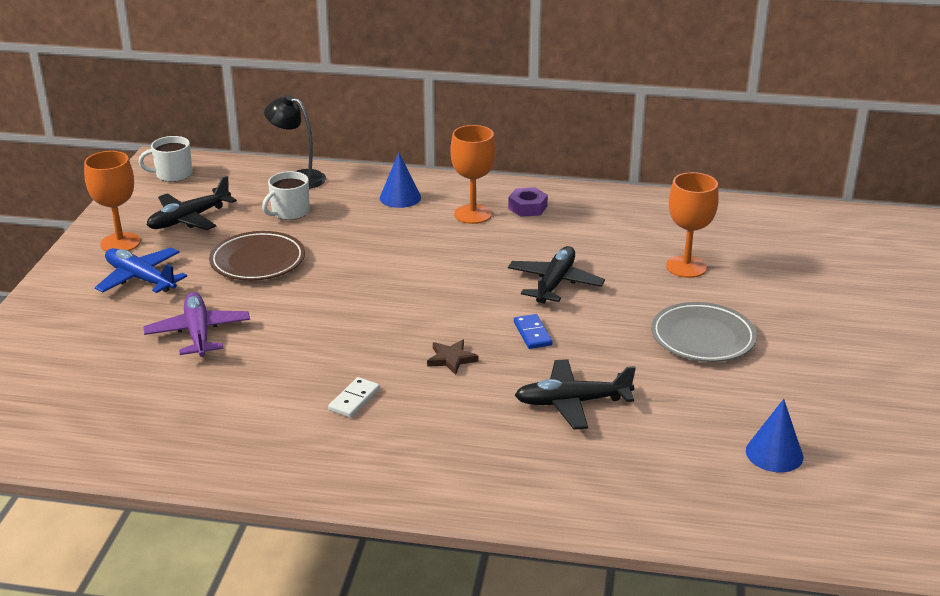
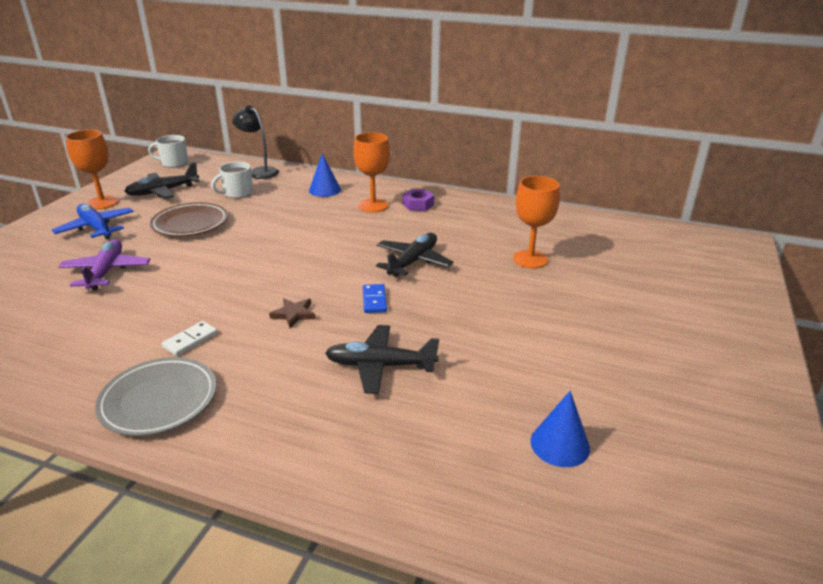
camera: 10 degrees right, 0 degrees up
(702, 338) = (524, 320): grey plate -> grey plate (159, 400)

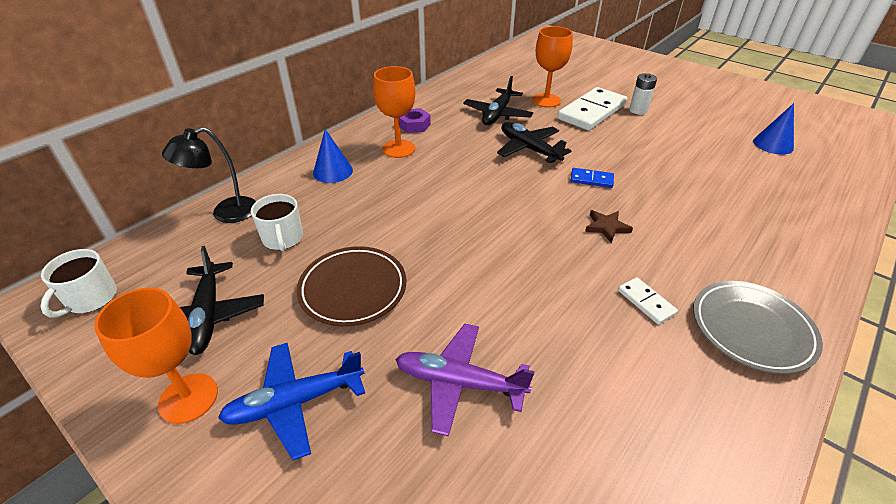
camera: 70 degrees left, 10 degrees up
(380, 366) = (692, 193): black plane -> black plane (497, 114)
(528, 289) = (591, 112): none -> white domino
(563, 321) = (638, 110): none -> white battery

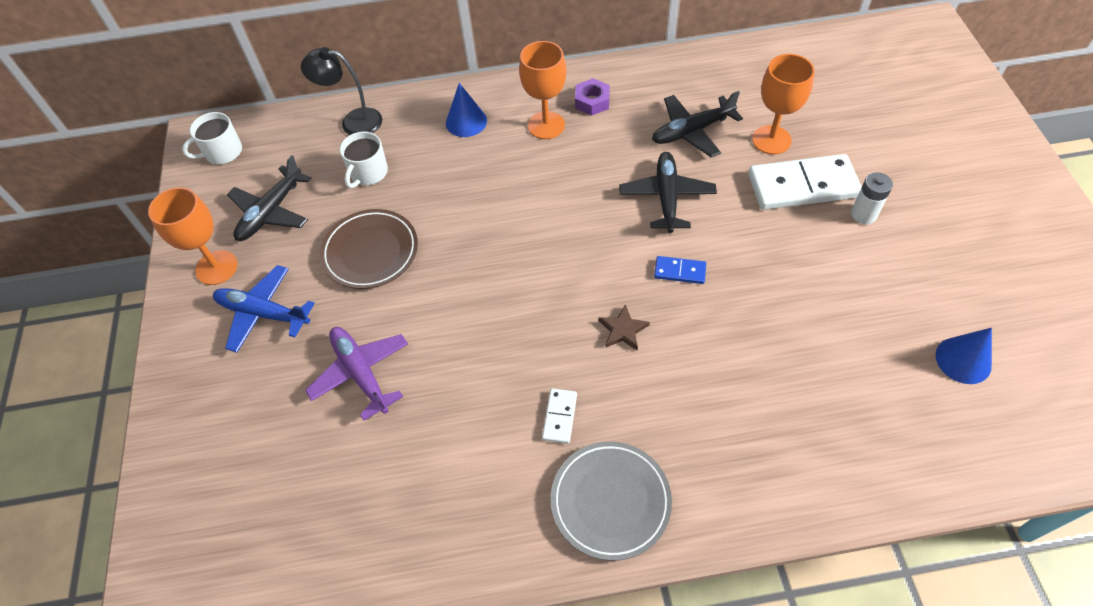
camera: 45 degrees right, 15 degrees up
(591, 180) = (679, 271): blue domino -> blue domino turned 45 degrees counterclockwise

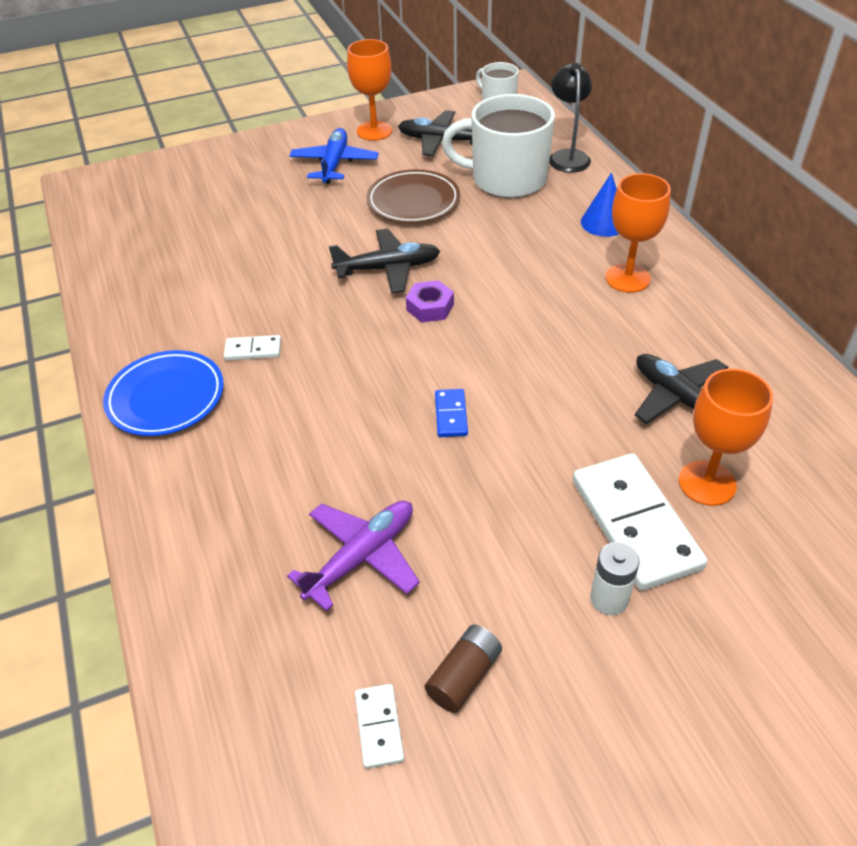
camera: 75 degrees right, 10 degrees down
(361, 373) = (284, 225): purple plane -> purple plane (362, 556)
(368, 173) = (506, 179): white mug -> white mug, size x1.92
(592, 101) = (686, 307): purple nut -> purple nut (430, 307)
(610, 501) = (166, 398): grey plate -> blue plate
(623, 330) = (361, 379): brown star -> none
(666, 197) = (560, 390): black plane -> black plane (388, 268)
(923, 305) = (464, 676): none -> brown battery
(963, 360) = (379, 727): blue cone -> white domino

